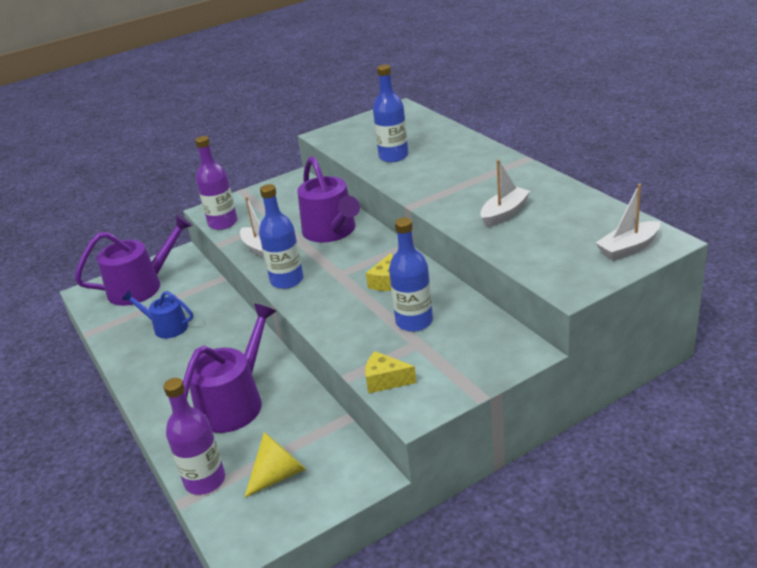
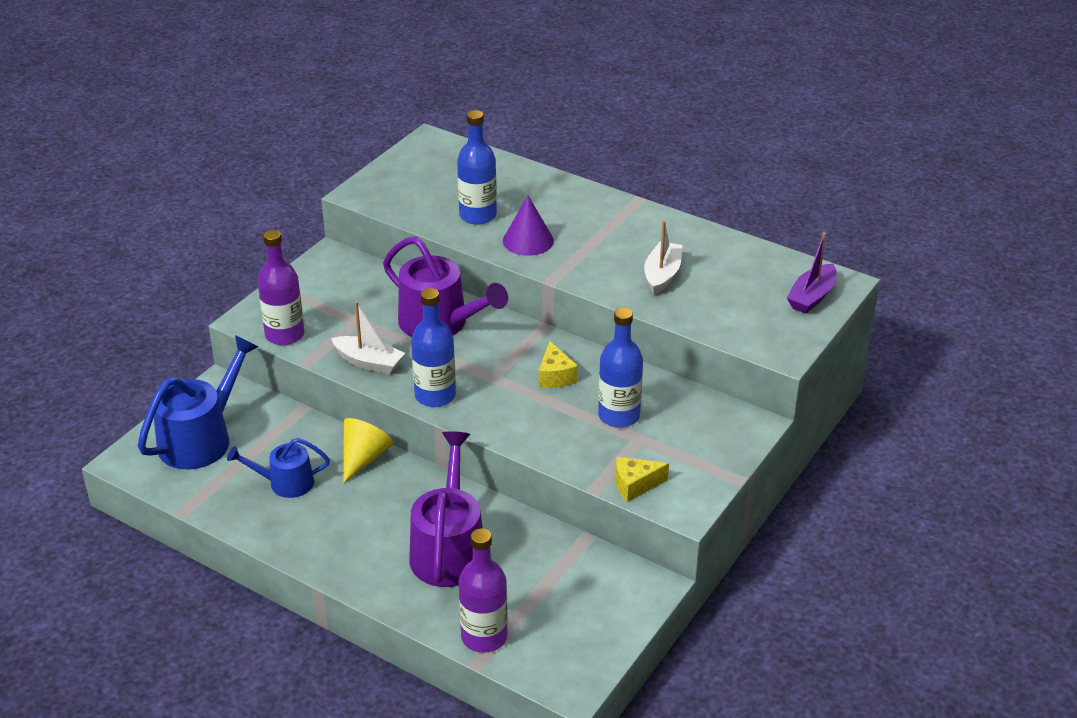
camera: 30 degrees left, 5 degrees up
(141, 287) = (201, 439): purple watering can -> blue watering can
(279, 474) = (559, 609): yellow cone -> yellow cone (364, 457)
(416, 176) = (528, 240): none -> purple cone
(628, 248) = (811, 297): white boat -> purple boat

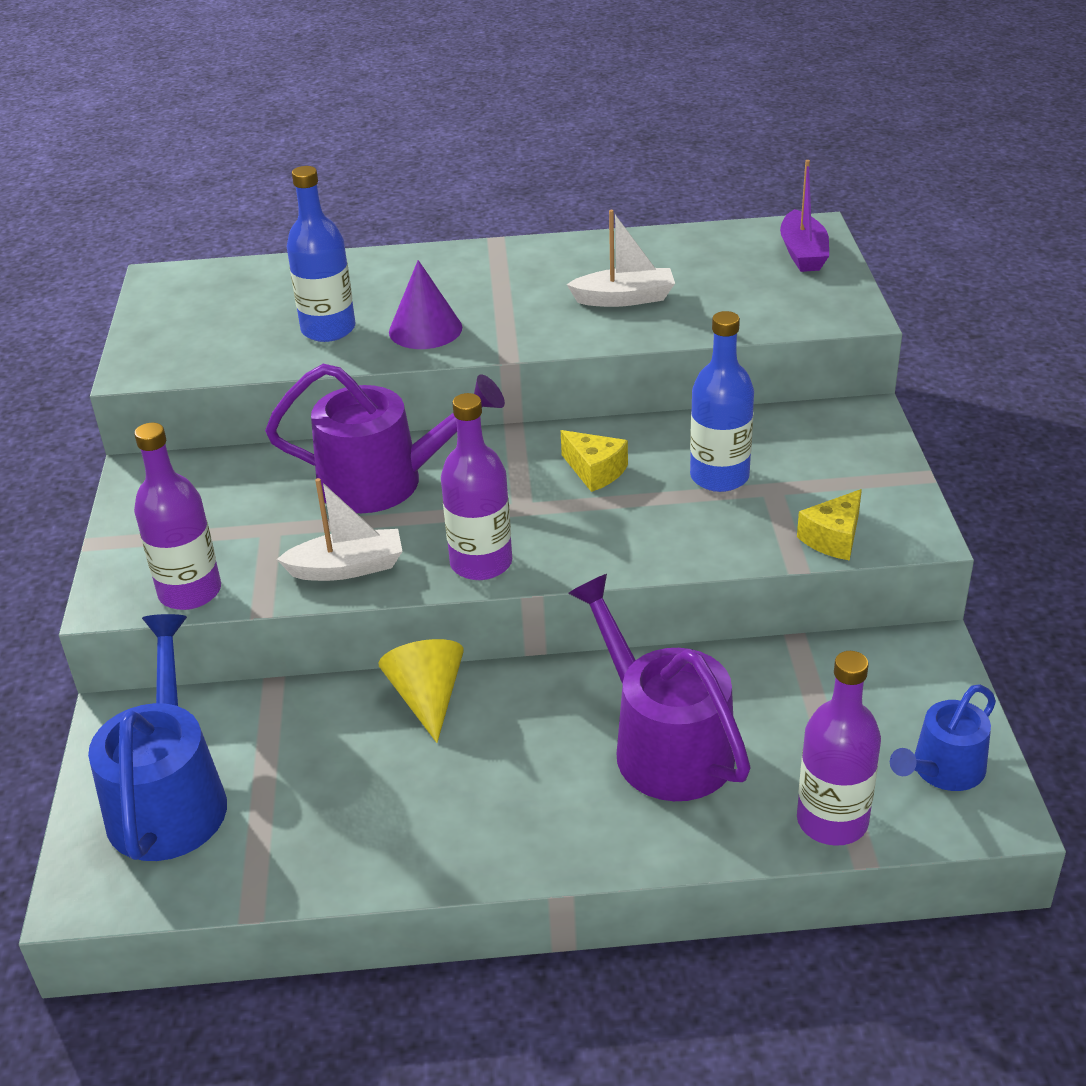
camera: 35 degrees left, 0 degrees up
(285, 483) = (358, 787): blue watering can -> blue watering can (943, 770)
(435, 395) = (481, 563): blue bottle -> purple bottle
(662, 275) = (624, 298): white boat -> white boat turned 105 degrees clockwise

